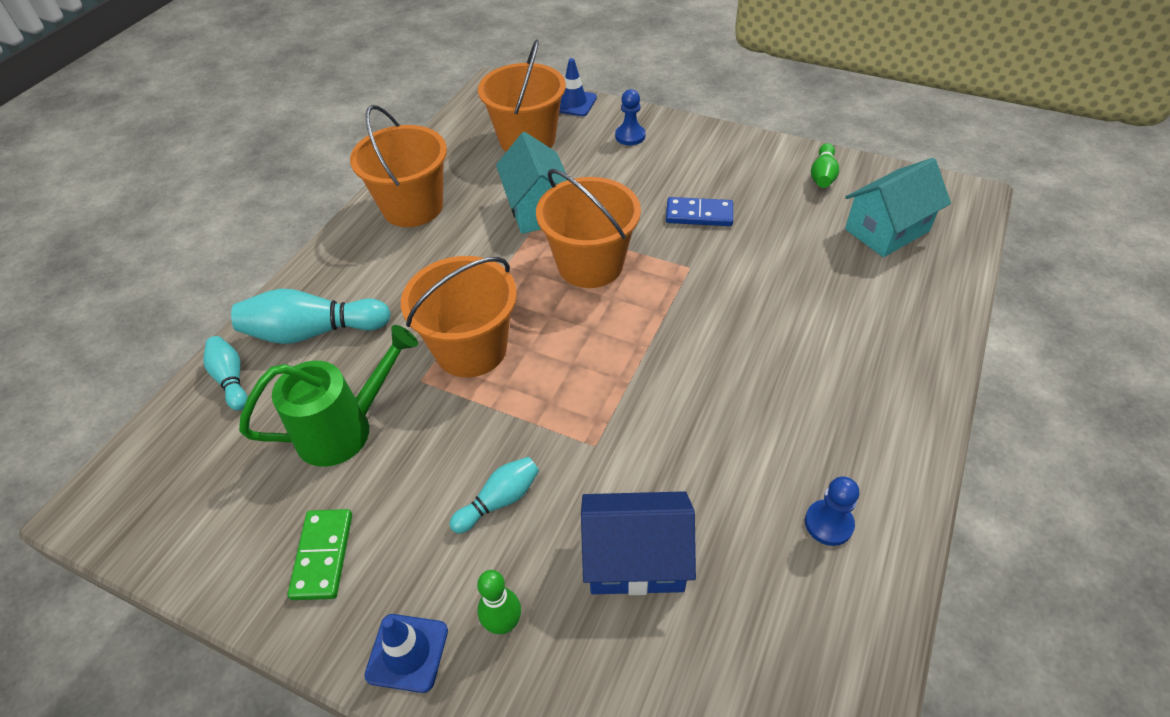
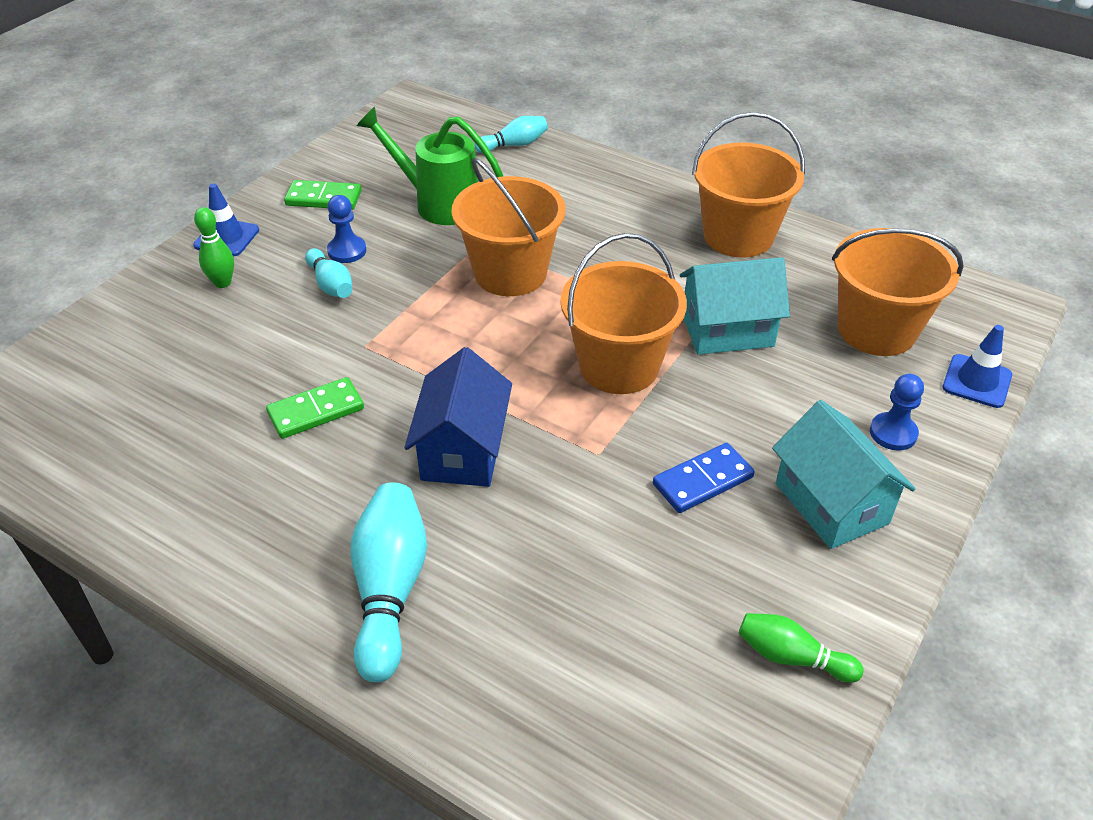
camera: 95 degrees right, 5 degrees down
(313, 332) = (558, 182): turquoise bowling pin -> turquoise bowling pin (390, 591)
(345, 429) = (439, 203): green watering can -> green watering can turned 135 degrees clockwise
(635, 559) = (237, 359): blue house -> blue house (463, 450)
(694, 463) = (316, 411): none -> green domino
(699, 215) = (702, 480): blue domino -> blue domino turned 45 degrees clockwise
(828, 523) = (204, 498): blue pawn -> blue pawn (347, 251)
(887, 230) = (643, 706): turquoise house -> turquoise house (831, 503)

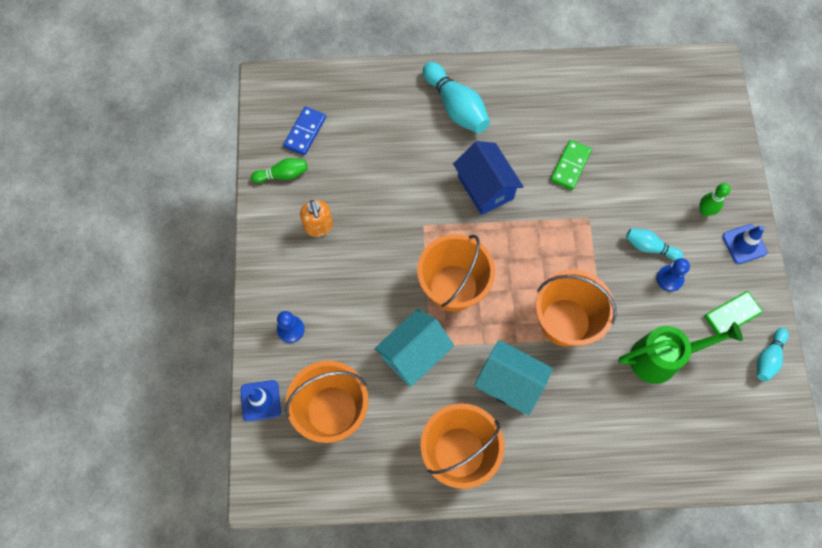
camera: 145 degrees right, 25 degrees up
(514, 145) = (674, 459): turquoise bowling pin -> turquoise bowling pin (768, 358)
(702, 480) = (366, 239): blue domino -> blue domino (305, 132)
(771, 537) = (319, 227): none -> orange soap dispenser
(831, 503) = (301, 263): turquoise house -> turquoise house (510, 383)

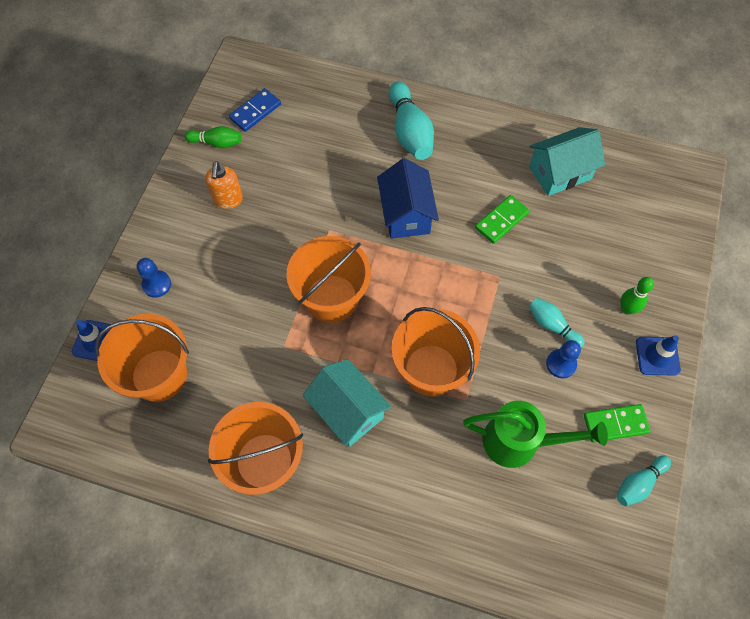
camera: 20 degrees right, 5 degrees down
(414, 354) = (264, 349): turquoise house -> turquoise house (560, 173)

